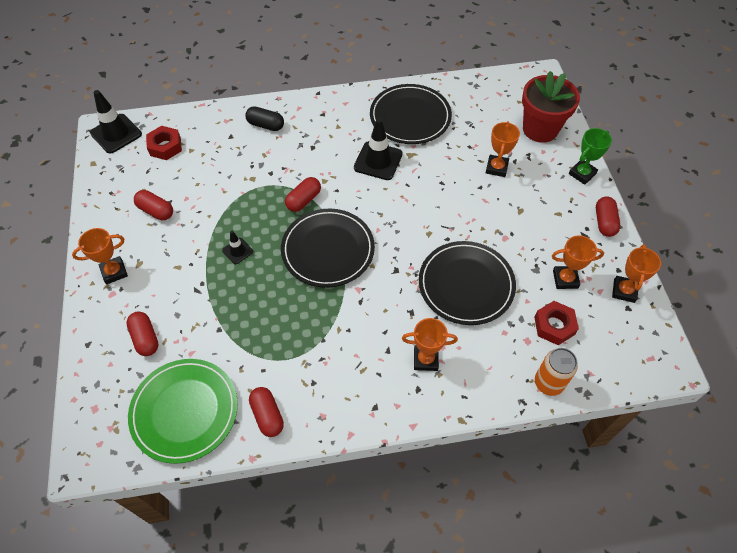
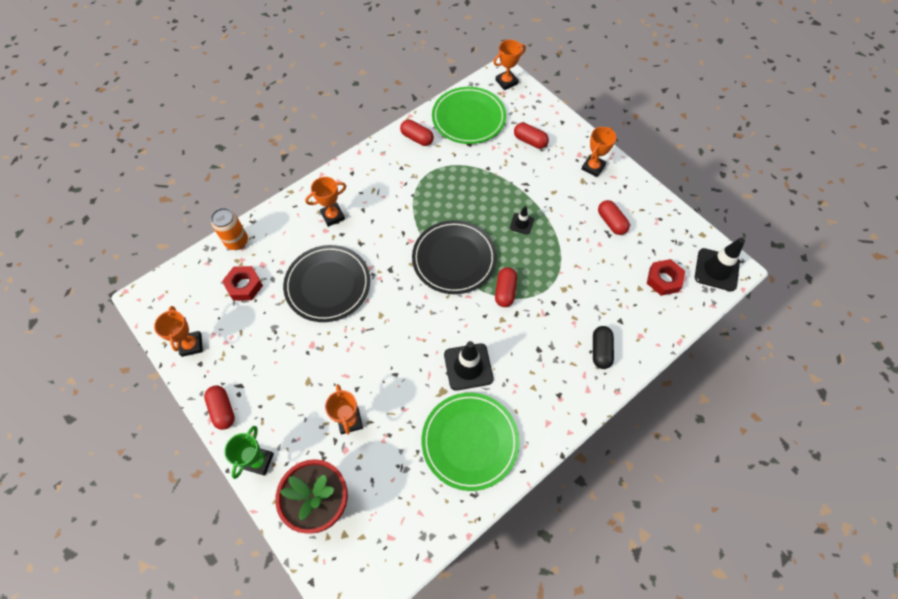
camera: 150 degrees right, 5 degrees up
(156, 211) = (611, 222): red capsule -> red capsule turned 60 degrees clockwise
(265, 125) = (600, 350): black capsule -> black capsule turned 75 degrees counterclockwise
(410, 117) = (470, 441): black plate -> green plate
(565, 279) = (246, 331): orange trophy -> orange trophy (506, 82)

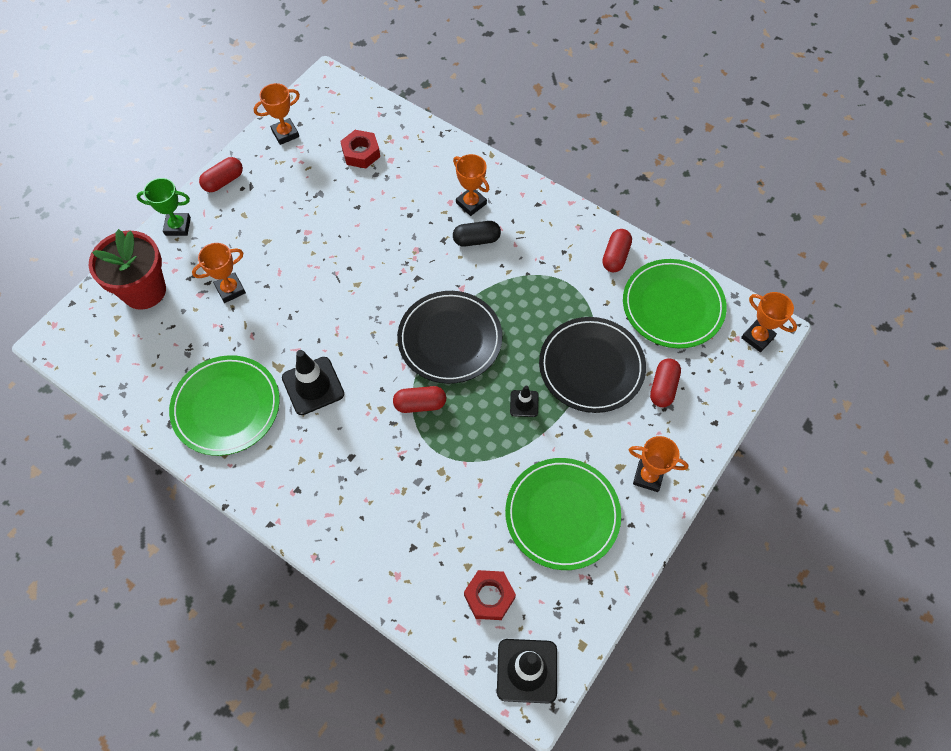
camera: 75 degrees right, 0 degrees up
(237, 242) = (411, 129): orange can -> none
(328, 285) = (381, 225): black plate -> black plate (591, 366)
(600, 350) = (365, 529): black capsule -> black capsule (476, 240)
(611, 222) = (562, 514): red capsule -> green plate

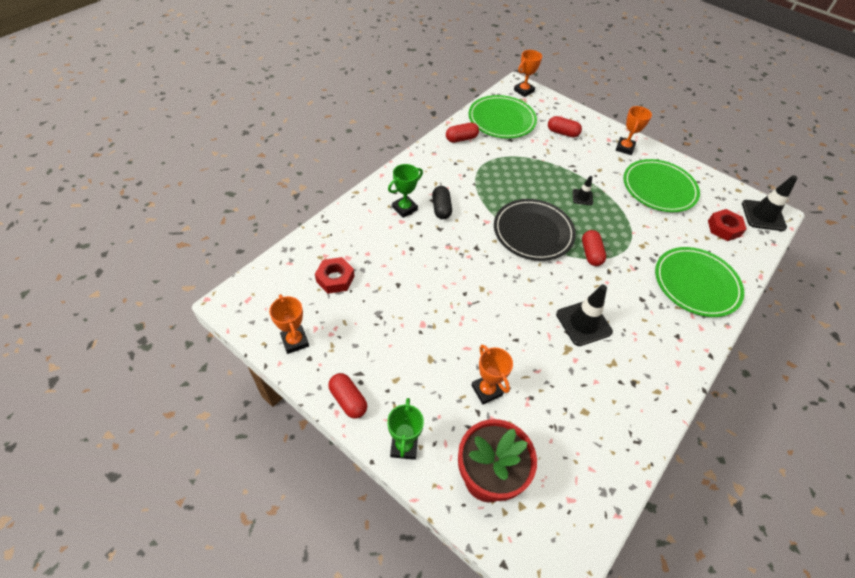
camera: 90 degrees left, 10 degrees down
(226, 407) = (613, 391): green plate -> green plate (696, 284)
(471, 203) = (404, 208): orange trophy -> green trophy
(591, 366) = (550, 161): black plate -> none
(615, 256) = (461, 139): red capsule -> red capsule turned 45 degrees counterclockwise

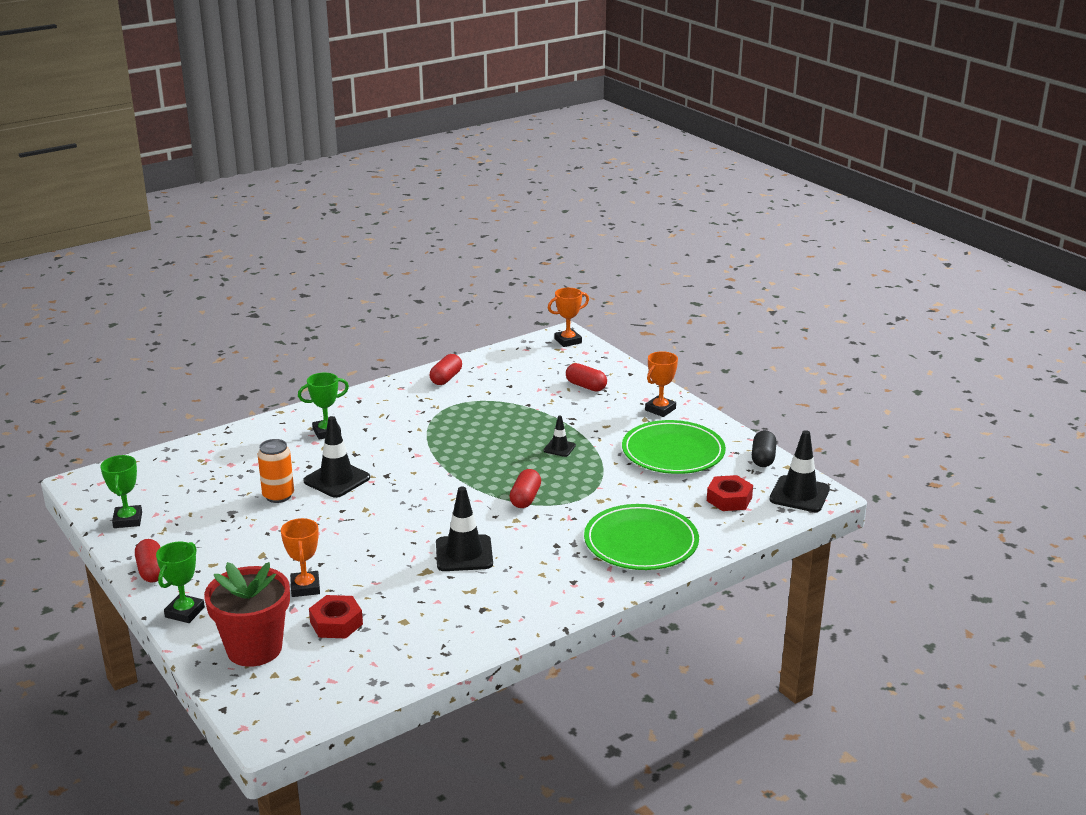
camera: 20 degrees right, 25 degrees down
(295, 341) = (128, 520): orange trophy -> green trophy
(335, 279) = (204, 479): red nut -> red nut (336, 623)
(406, 287) = (278, 496): none -> orange can
(441, 208) = (370, 437): black capsule -> black capsule (763, 458)
(441, 259) = (337, 479): none -> black traffic cone
(461, 139) = (446, 378): red capsule -> red capsule turned 60 degrees counterclockwise
(501, 120) = (514, 366): green plate -> none
(533, 232) = (468, 471): black plate -> none

